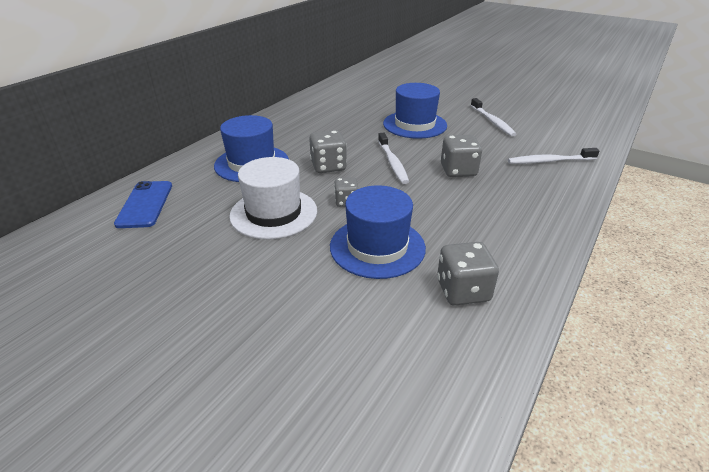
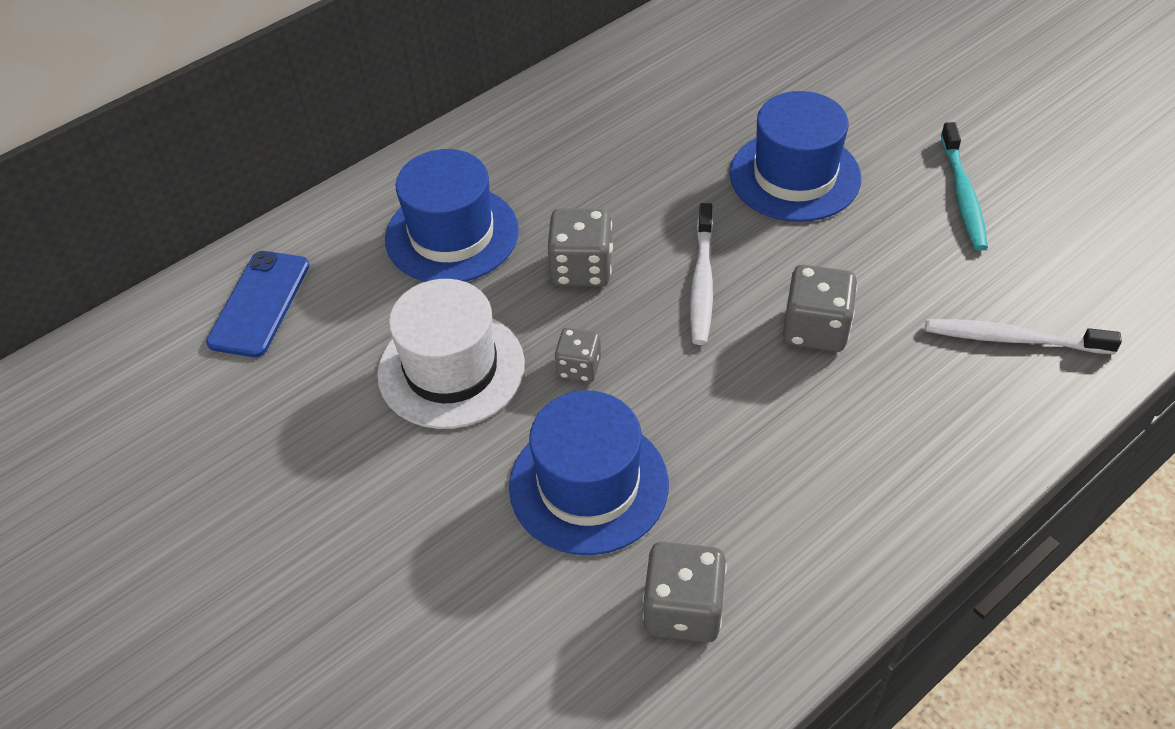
camera: 20 degrees right, 15 degrees up
(492, 121) = (962, 195): white toothbrush -> turquoise toothbrush

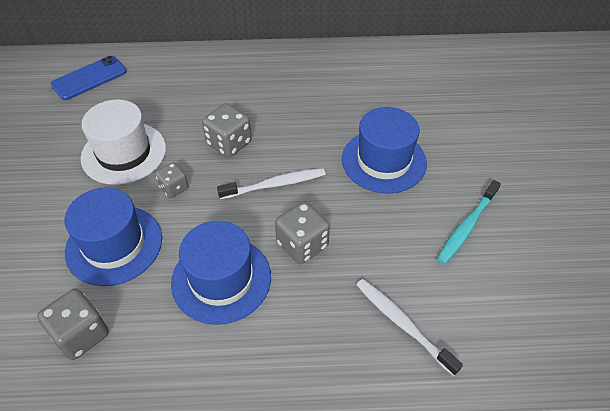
camera: 35 degrees right, 0 degrees up
(452, 234) = (194, 94): blue hat -> blue hat (221, 279)
(702, 282) = (275, 184): white toothbrush -> white toothbrush turned 150 degrees counterclockwise

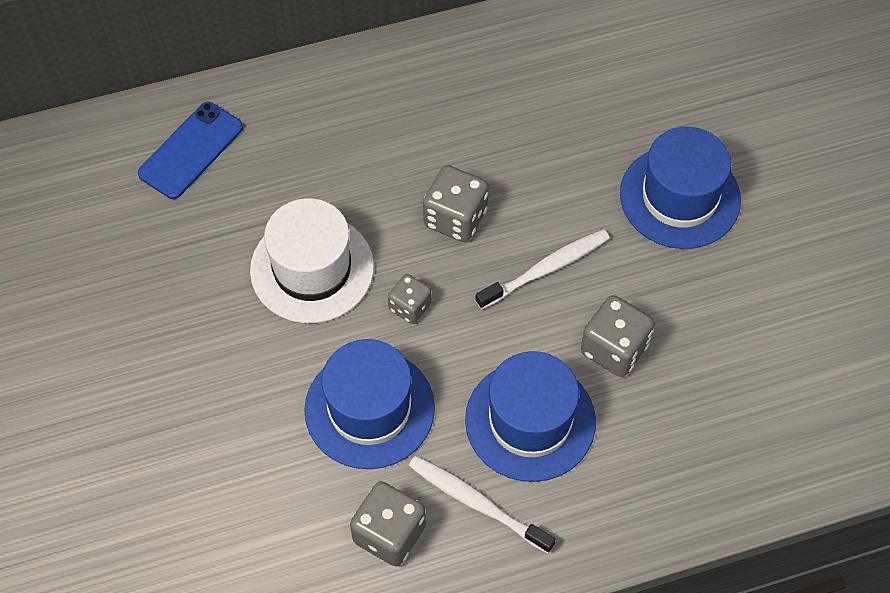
camera: 15 degrees left, 10 degrees up
(402, 324) = (770, 422): white toothbrush -> white toothbrush (477, 503)
(466, 226) = (814, 272): turquoise toothbrush -> none

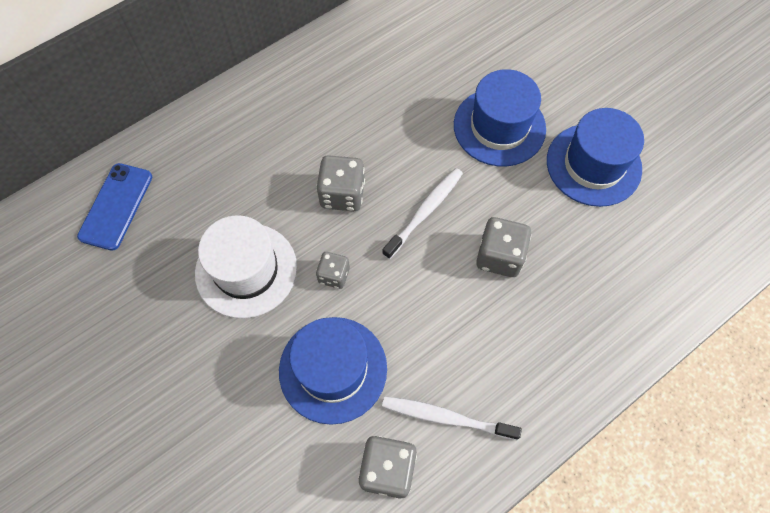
camera: 20 degrees left, 5 degrees up
(530, 421) = (460, 335): blue hat -> blue hat (593, 164)

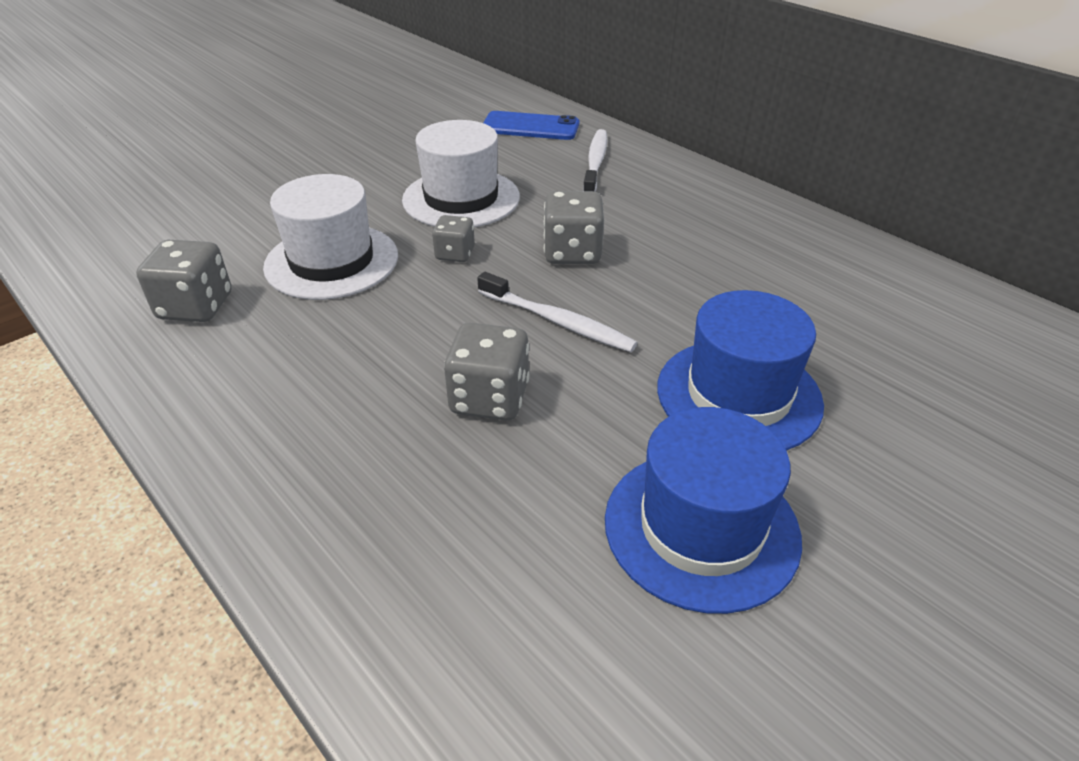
camera: 85 degrees right, 25 degrees down
(333, 369) = (332, 261): blue hat -> white hat
(446, 417) = (246, 351): white toothbrush -> white toothbrush (595, 163)

